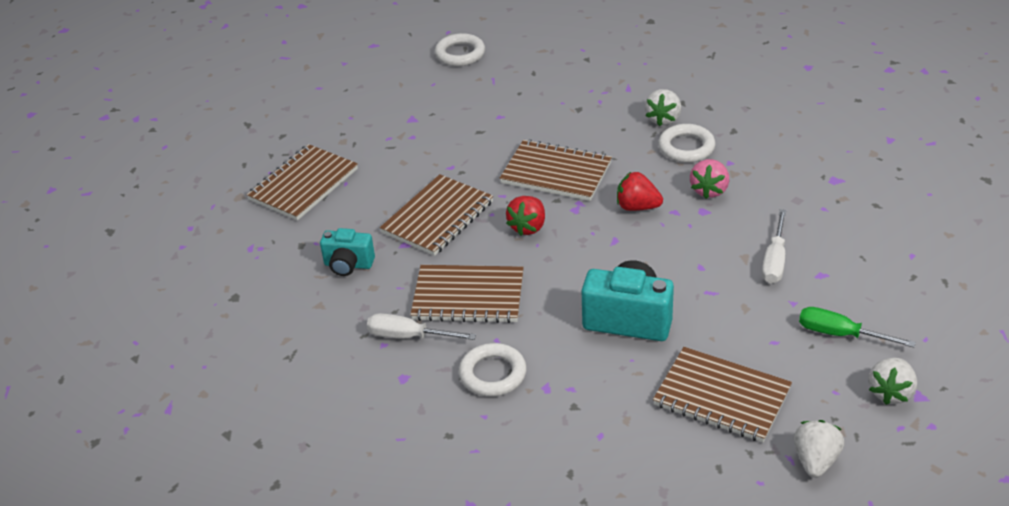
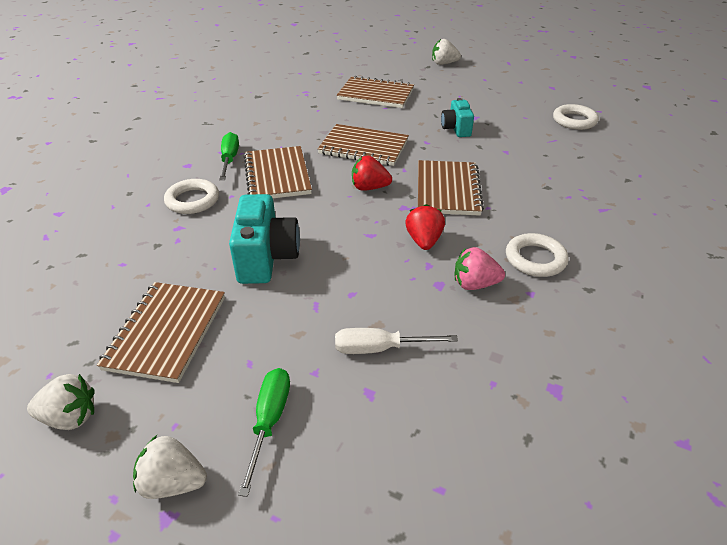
camera: 70 degrees right, 0 degrees up
(348, 265) = (298, 124): turquoise camera -> turquoise camera (456, 129)
(408, 336) = (229, 159): white screwdriver -> green screwdriver
(663, 119) = (571, 238): white strawberry -> white strawberry (444, 63)

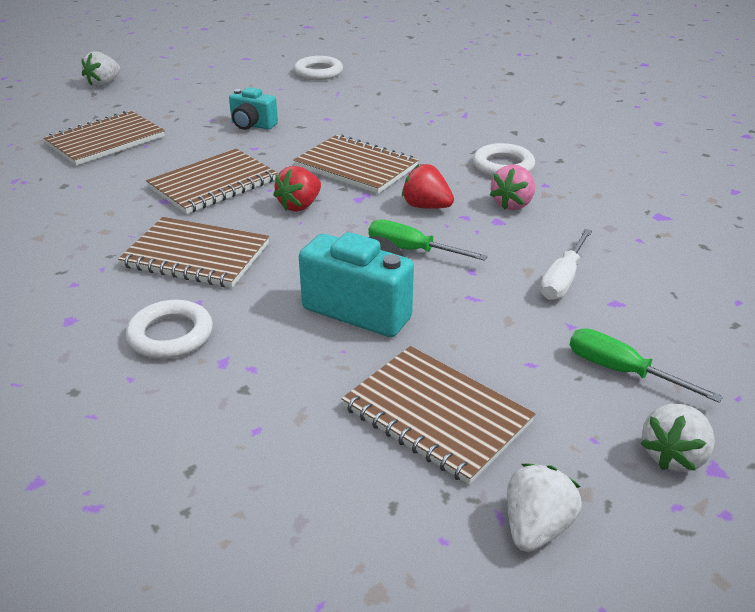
camera: 60 degrees left, 5 degrees down
(229, 159) = (106, 281): green screwdriver -> green screwdriver (411, 250)

